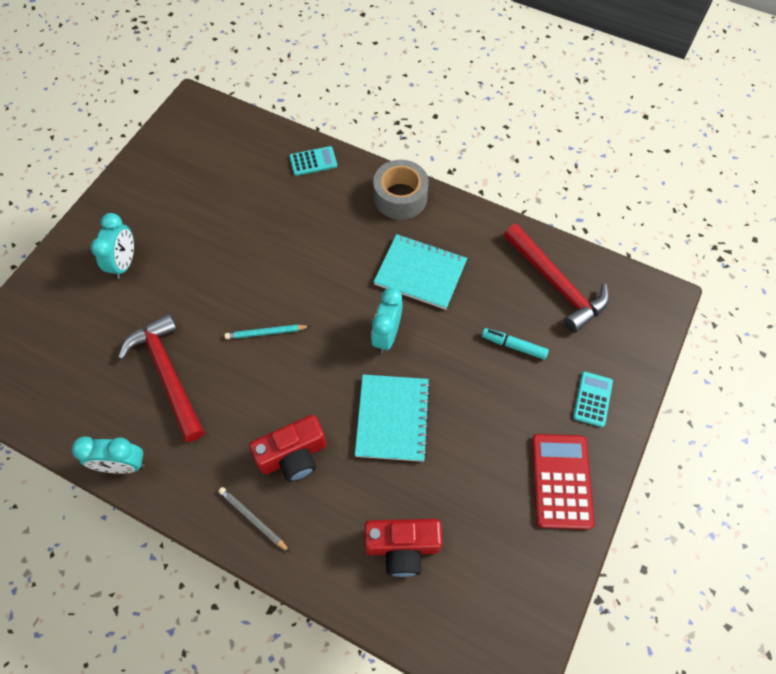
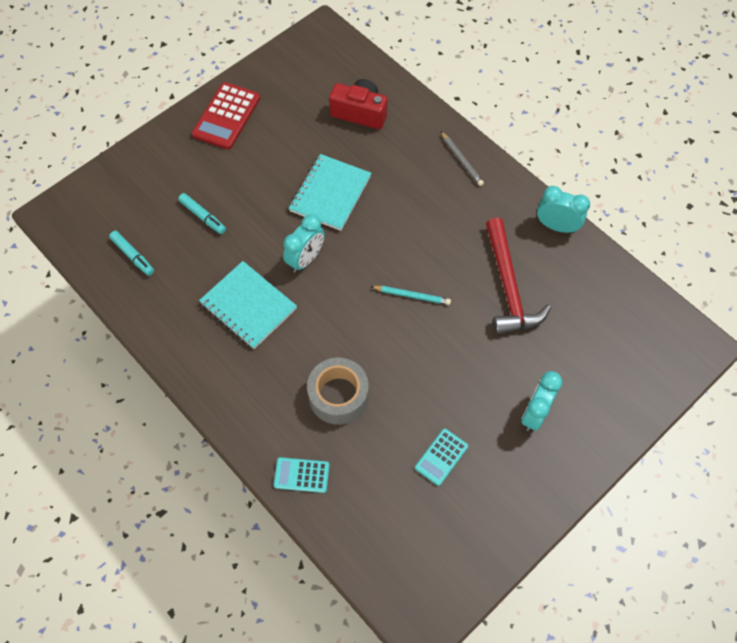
camera: 160 degrees left, 0 degrees up
(293, 455) = (418, 192): red camera -> none
(400, 197) = (228, 395): grey tape -> grey tape (338, 396)
(556, 284) = (133, 256): red hammer -> turquoise marker
(592, 399) = (167, 159): turquoise calculator -> turquoise calculator (441, 457)

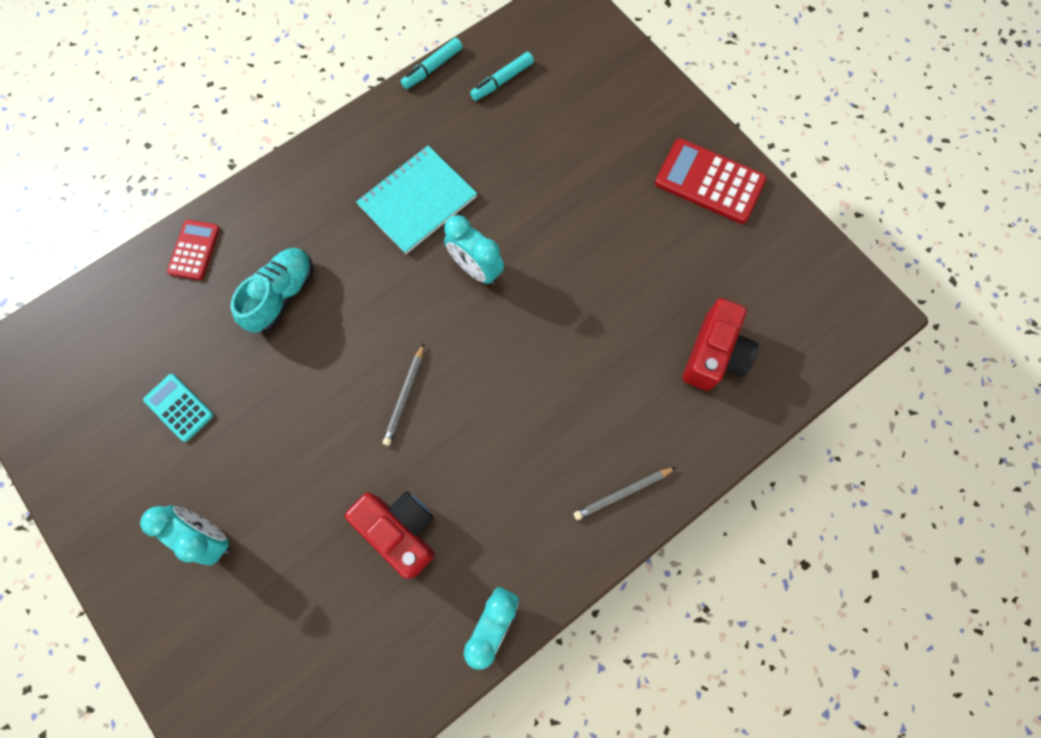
camera: 95 degrees right, 10 degrees up
(203, 216) = (551, 153): turquoise marker -> turquoise marker (432, 68)
(301, 475) = (194, 250): turquoise calculator -> red calculator
(330, 193) = (575, 305): turquoise notebook -> none
(338, 396) = (281, 295): grey tape -> turquoise shoe
(412, 296) = (405, 396): turquoise pencil -> grey pencil
(508, 287) = (400, 530): red hammer -> red camera

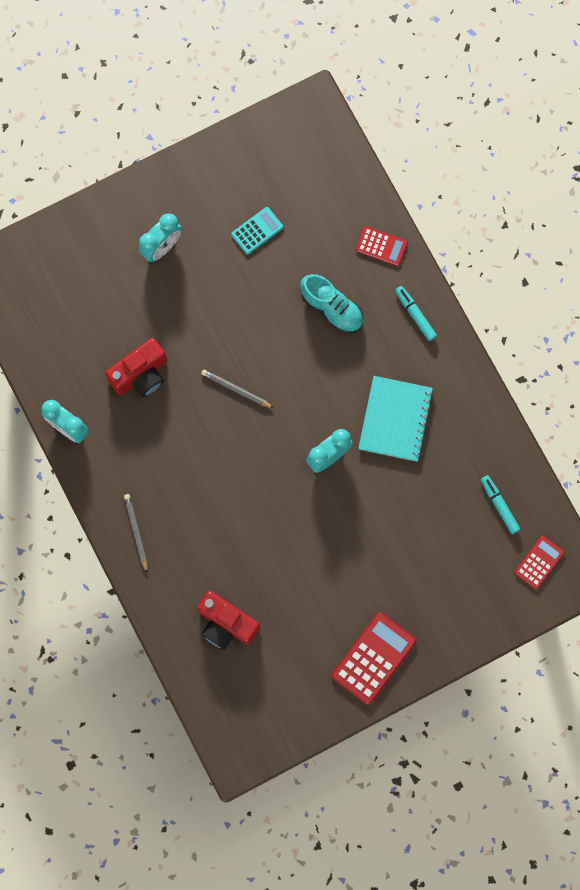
camera: 100 degrees right, 5 degrees up
(417, 201) = (395, 419): turquoise notebook -> turquoise notebook turned 45 degrees clockwise
(432, 68) = (521, 448): turquoise marker -> turquoise marker (415, 314)
(559, 36) = (539, 562): none -> red calculator

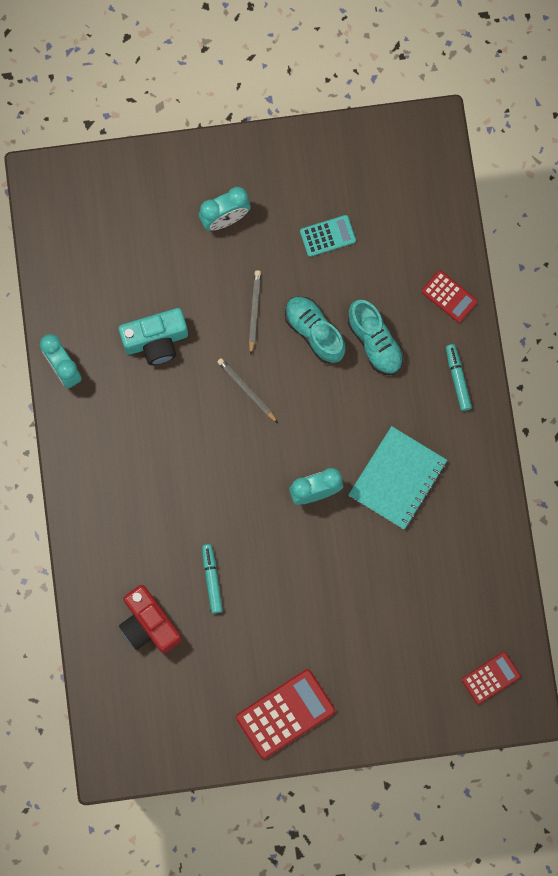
camera: 20 degrees right, 0 degrees up
(136, 532) = (92, 498): grey pencil -> grey pencil (254, 311)
(141, 374) = (156, 341): red camera -> turquoise camera
(276, 318) = (314, 332): none -> turquoise shoe
(499, 505) = (471, 605): turquoise marker -> turquoise marker (212, 579)

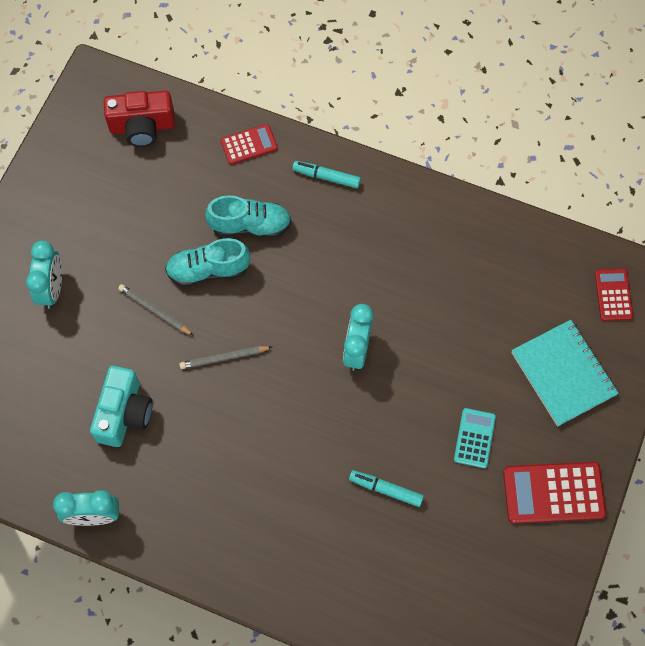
camera: 60 degrees left, 10 degrees down
(149, 624) = (396, 574): red camera -> red camera (142, 127)
(285, 714) = (553, 493): red calculator -> red calculator turned 90 degrees counterclockwise
(327, 236) = (128, 211): turquoise calculator -> turquoise calculator (474, 438)
(397, 479) = (386, 274): turquoise notebook -> turquoise notebook (563, 373)

